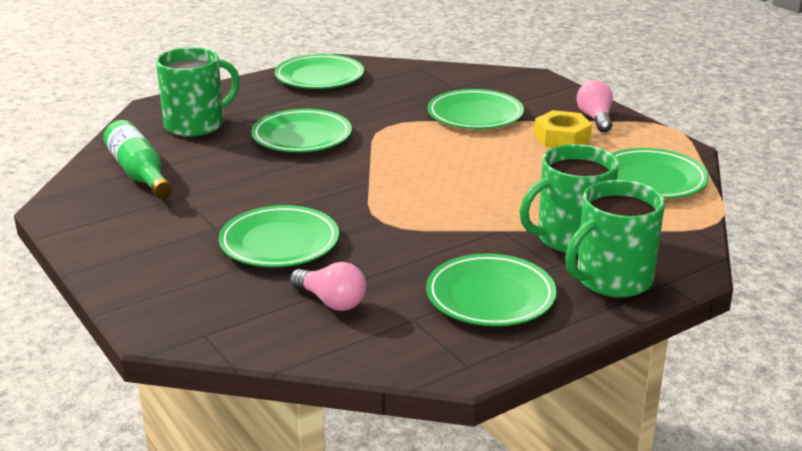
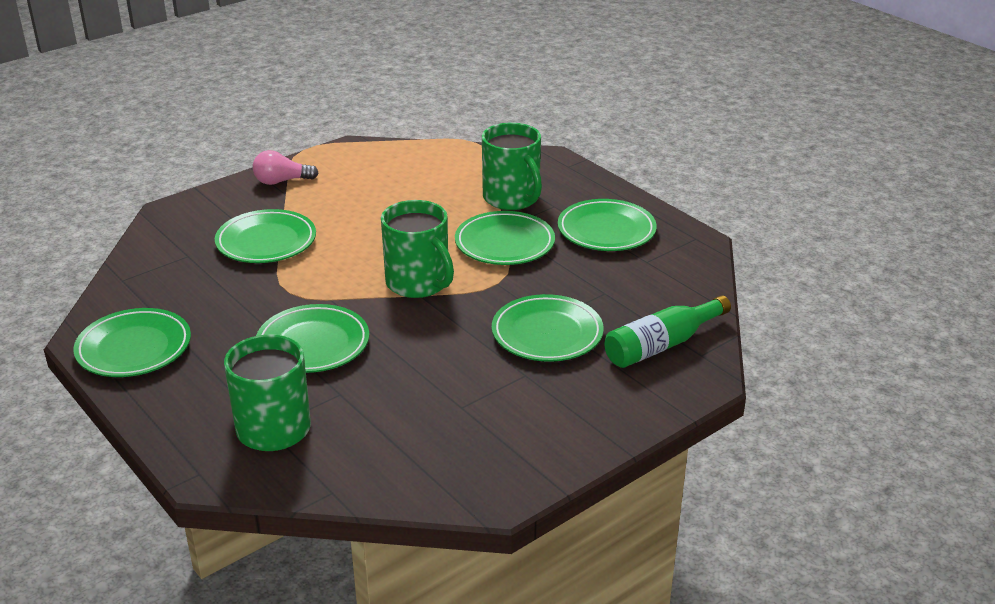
camera: 95 degrees left, 5 degrees up
(139, 173) = (408, 449): green bottle -> green bottle (661, 345)
(331, 301) = (634, 298): pink light bulb -> none
(562, 138) = (324, 198): yellow nut -> none
(612, 280) = (569, 184): green mug -> green mug (418, 283)
(652, 180) = (408, 162): green plate -> green plate (504, 244)

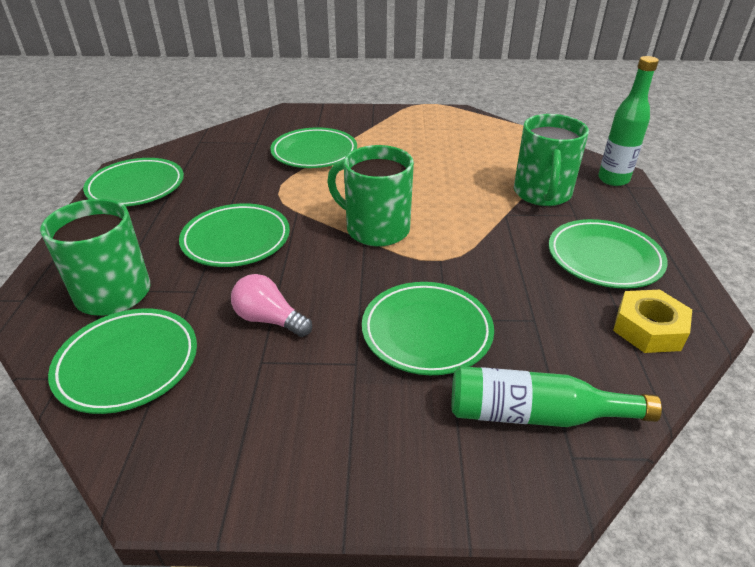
camera: 40 degrees right, 5 degrees up
(281, 181) = (380, 118): pink light bulb -> pink light bulb (269, 319)
(418, 283) = (376, 229): green mug -> green mug turned 120 degrees clockwise
(504, 244) = (489, 228): green plate -> green plate (128, 364)
(552, 164) = (613, 179): none -> green bottle
(676, 265) = (648, 329): none -> yellow nut

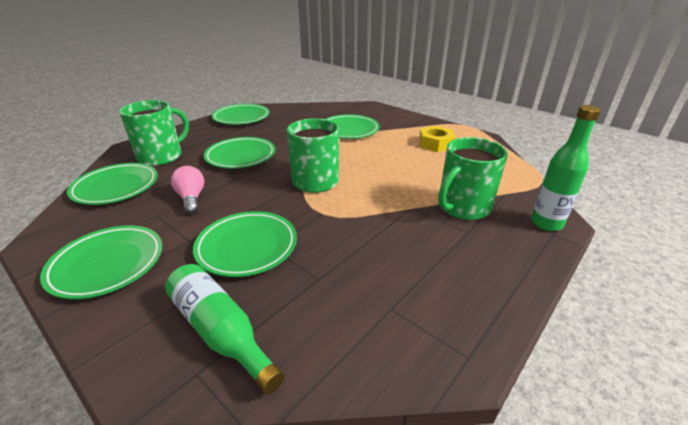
camera: 40 degrees right, 5 degrees down
(604, 258) = (440, 271): green plate -> green plate (107, 264)
(648, 329) = (392, 337): yellow nut -> yellow nut (435, 144)

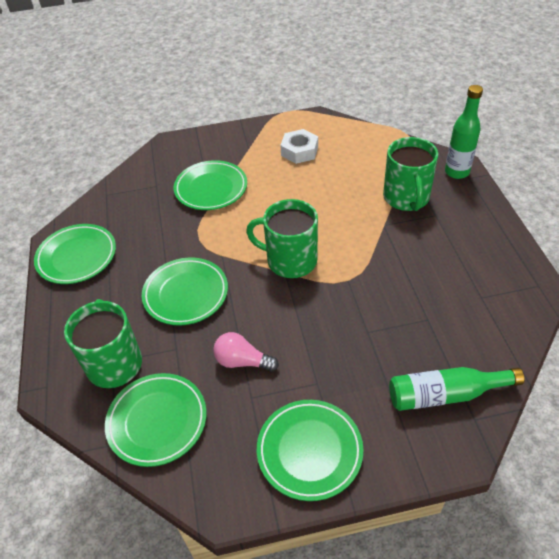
camera: 50 degrees left, 15 degrees up
(247, 247) = (357, 346): green plate -> none
(435, 144) = (299, 151): yellow nut -> white nut

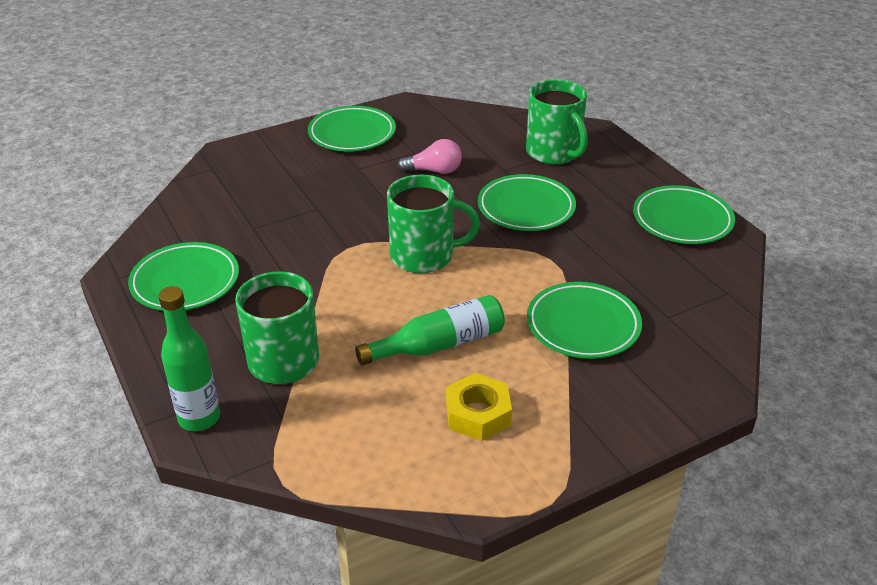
camera: 160 degrees right, 10 degrees down
(157, 421) = (486, 129): green plate -> green plate (185, 282)
(299, 151) = (478, 414): white nut -> yellow nut
(445, 394) = (237, 179): green bottle -> green bottle (439, 345)

